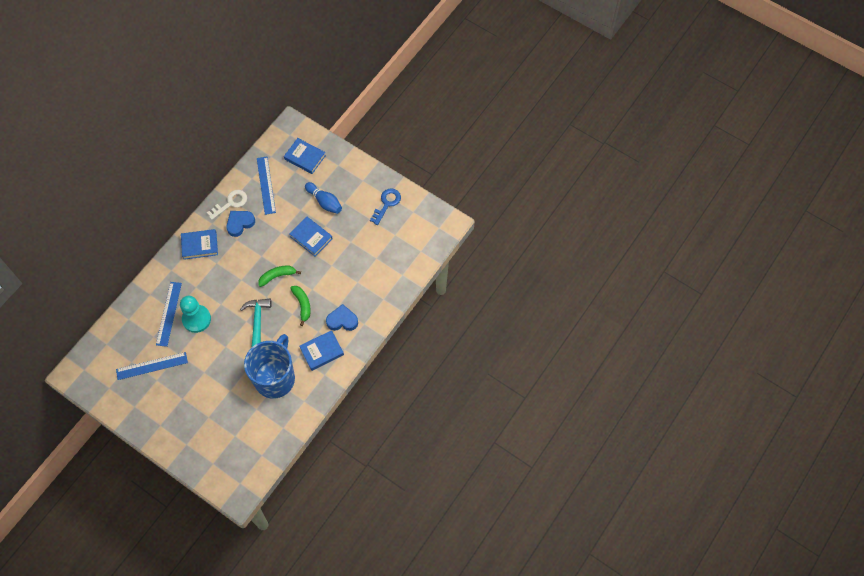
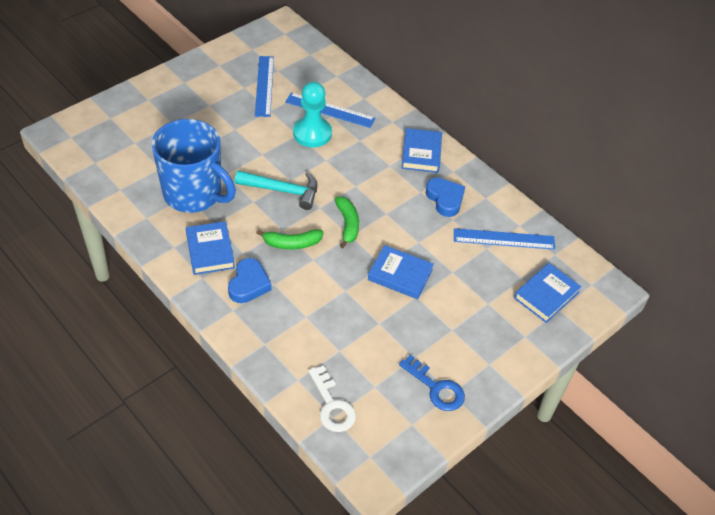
camera: 100 degrees right, 15 degrees down
(231, 203) = (481, 195): white key -> white key (332, 405)
(311, 237) = (400, 275): blue book -> blue book turned 60 degrees clockwise
(324, 202) = (459, 304): blue bowling pin -> none

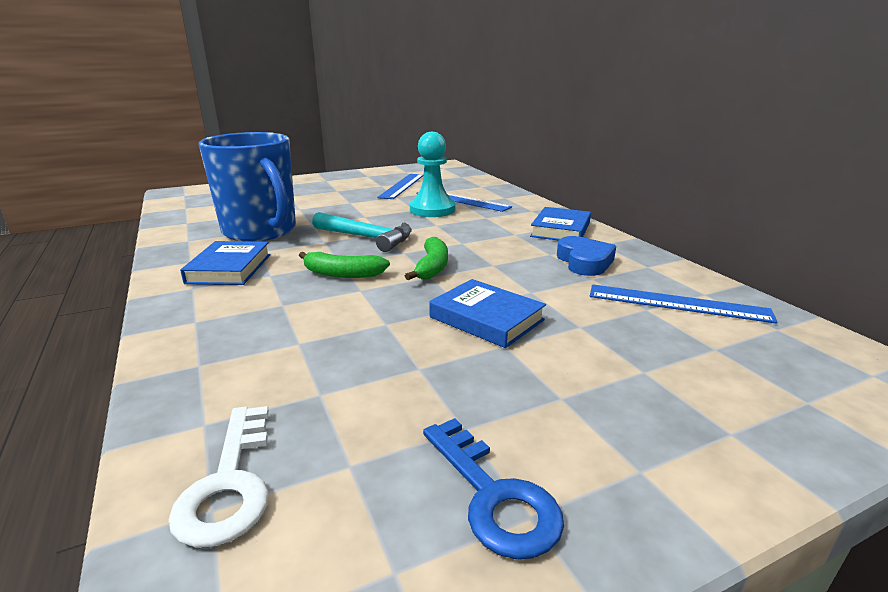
camera: 20 degrees right, 25 degrees down
(249, 284) = (246, 300): blue heart -> none
(546, 295) = (771, 376): blue book -> none

